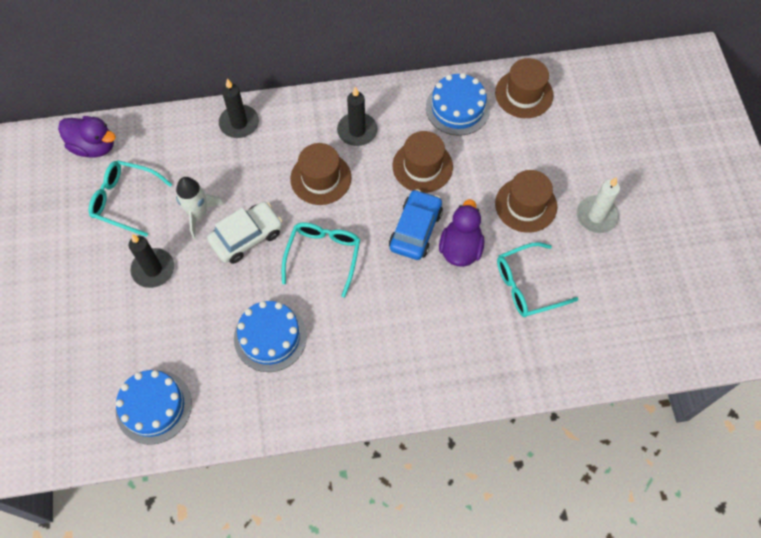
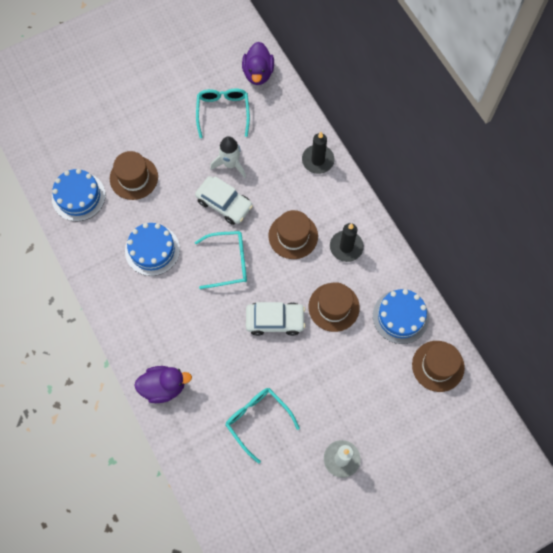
camera: 70 degrees right, 5 degrees up
(153, 269) = (176, 153): black candle -> none
(415, 230) = (275, 320): blue car -> white car
(460, 248) = (271, 359): purple duck -> purple duck (164, 387)
(526, 205) = (330, 398): brown hat -> brown hat (134, 178)

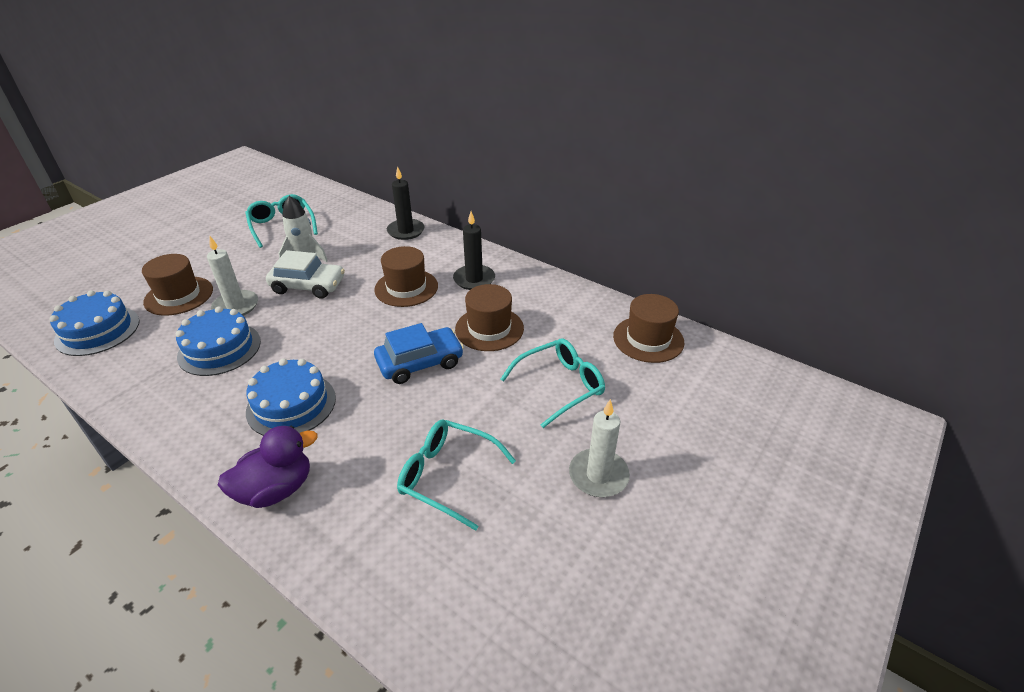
camera: 25 degrees left, 30 degrees down
(170, 207) = (236, 306): none -> white candle
(228, 262) = (333, 330): turquoise glasses -> turquoise glasses (560, 386)
(258, 73) = (312, 196): purple duck -> none
(275, 320) = (420, 363): white car -> blue car
(400, 316) = (573, 313): blue cake -> blue cake (291, 404)

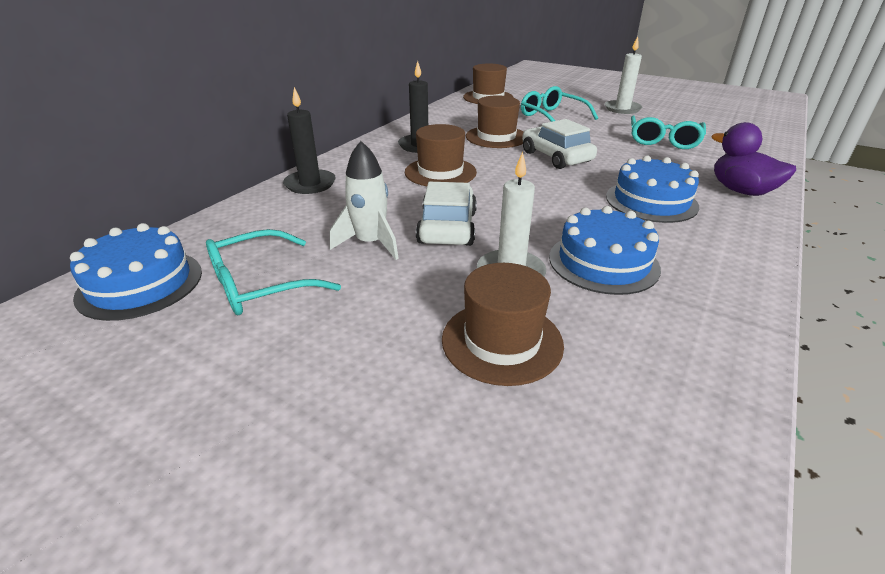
camera: 95 degrees left, 5 degrees down
(97, 330) = (642, 413): blue cake -> blue cake (140, 284)
(420, 363) = (556, 157): blue car -> white car

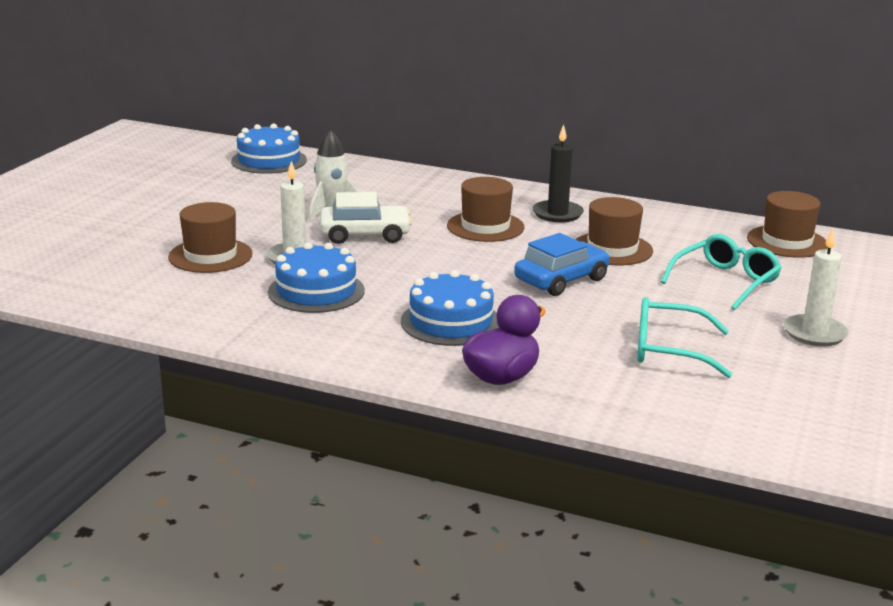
camera: 80 degrees right, 10 degrees down
(259, 285) = (270, 188): turquoise glasses -> none
(310, 184) = (434, 181): black candle -> none
(556, 157) = (561, 280): white car -> blue car

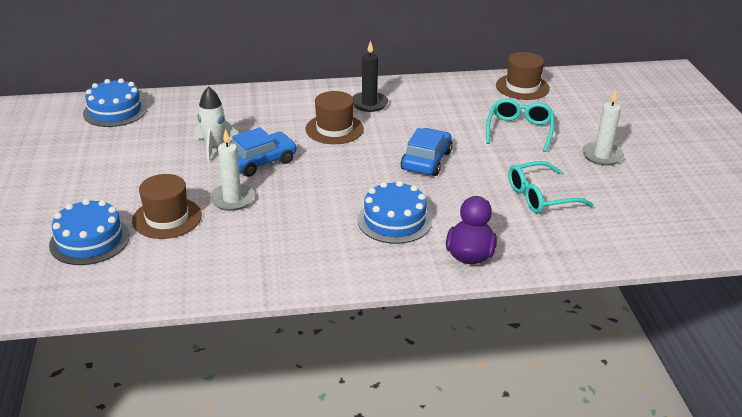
camera: 30 degrees left, 10 degrees up
(316, 291) = (279, 225): blue cake -> blue cake (90, 240)
(365, 235) = (260, 161): white car -> blue car
(612, 249) = (431, 124): brown hat -> none

